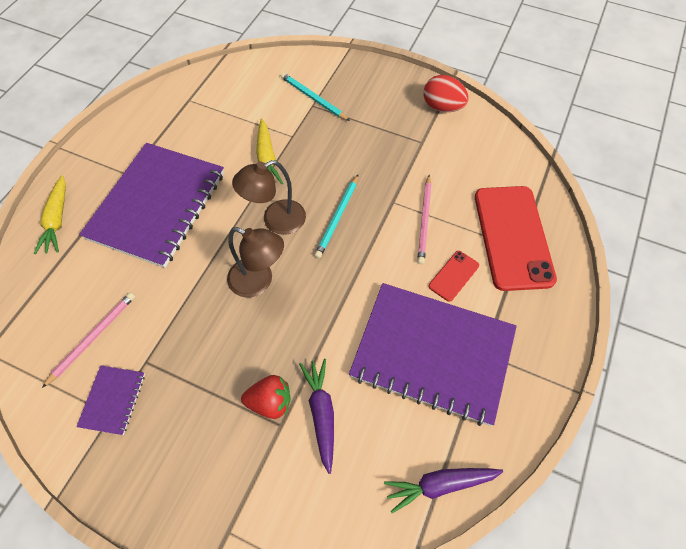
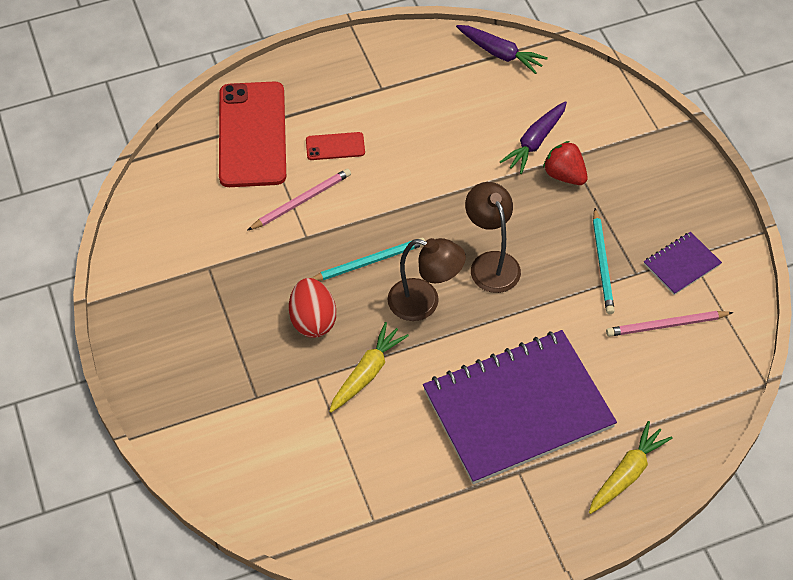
camera: 135 degrees left, 5 degrees down
(313, 98) = (245, 404): turquoise pencil -> turquoise pencil (602, 263)
(432, 354) = (417, 115): purple notebook -> none
(442, 107) = (140, 284): red egg -> red egg (313, 320)
(513, 237) = (252, 134): red phone -> red phone turned 45 degrees counterclockwise

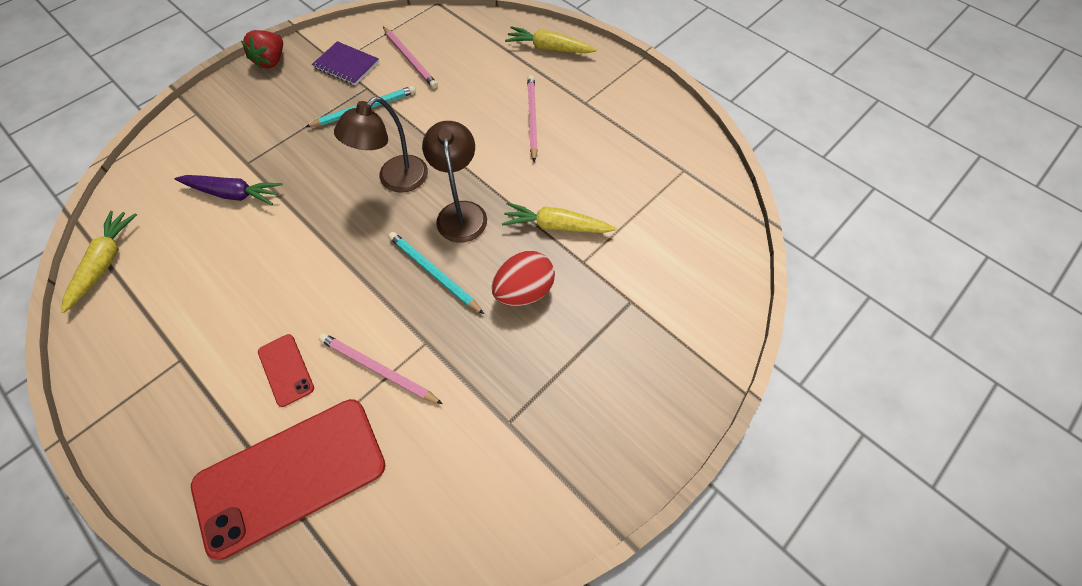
camera: 115 degrees left, 5 degrees up
(500, 54) = (105, 262): purple carrot -> yellow carrot
(517, 408) = (532, 118): purple notebook -> pink pencil
(564, 175) = (271, 160): red strawberry -> red strawberry (271, 61)

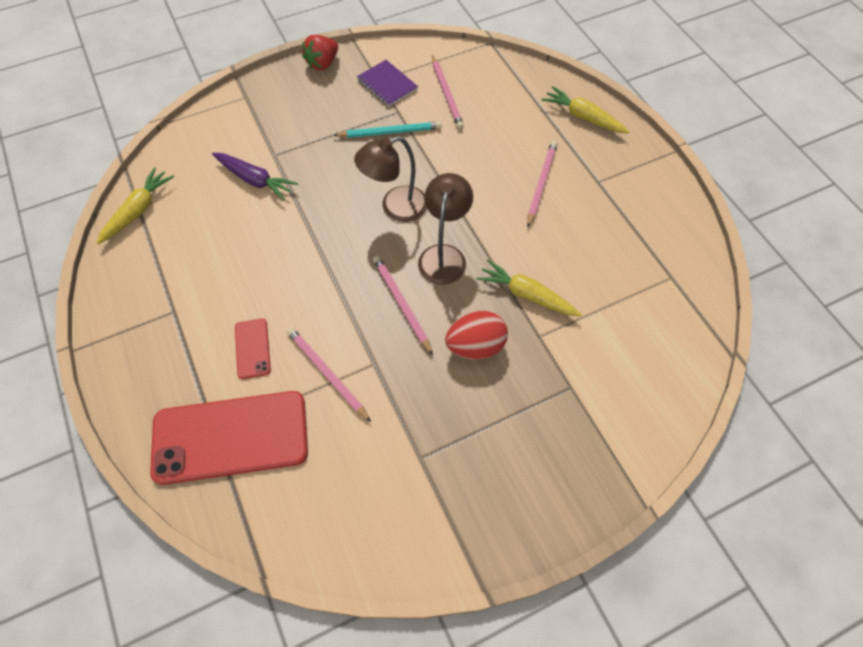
camera: 20 degrees right, 0 degrees up
(434, 273) = (401, 304): turquoise pencil -> pink pencil

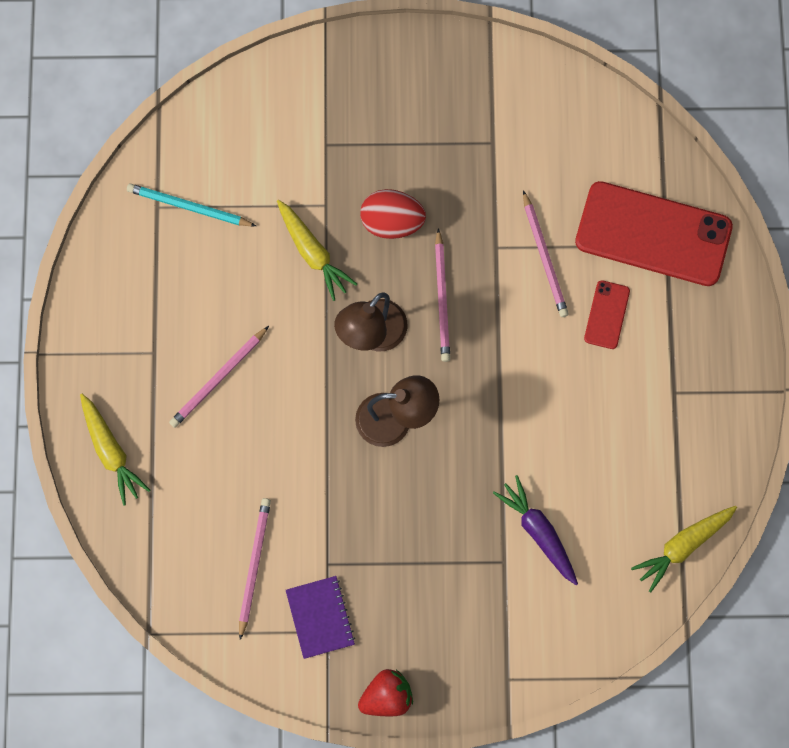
camera: 155 degrees left, 15 degrees up
(390, 132) = (352, 534): turquoise pencil -> turquoise pencil (189, 207)

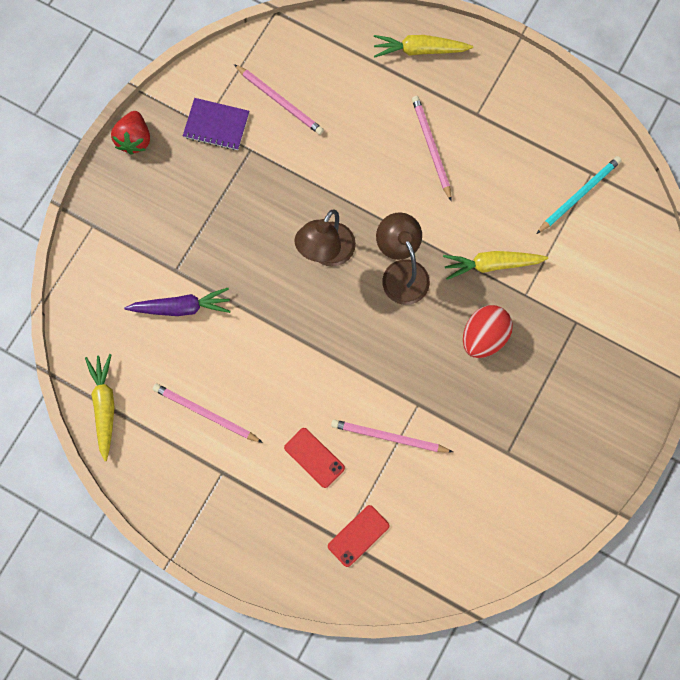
camera: 120 degrees right, 0 degrees up
(442, 298) = (401, 340): pink pencil -> pink pencil (206, 414)
(653, 234) = (358, 536): red phone -> red phone, size x0.45

